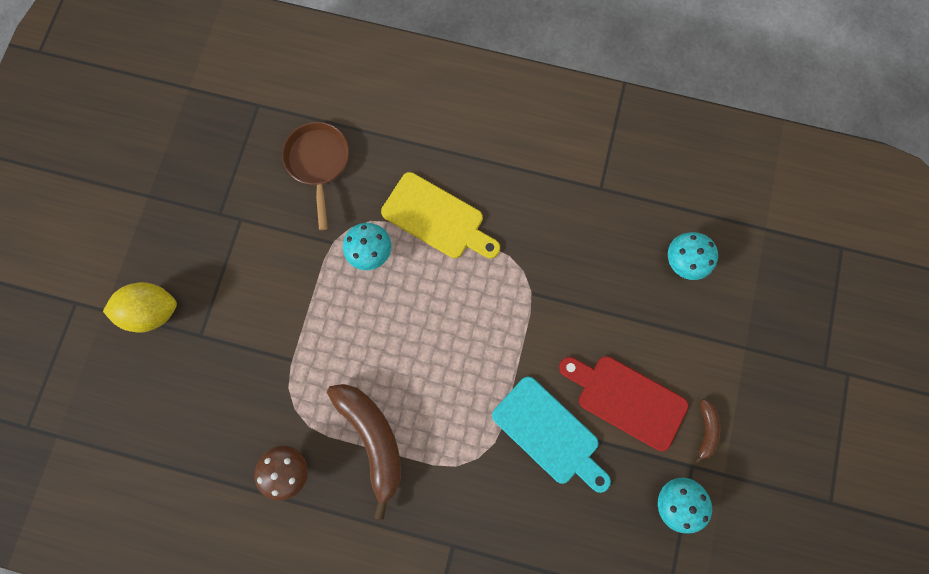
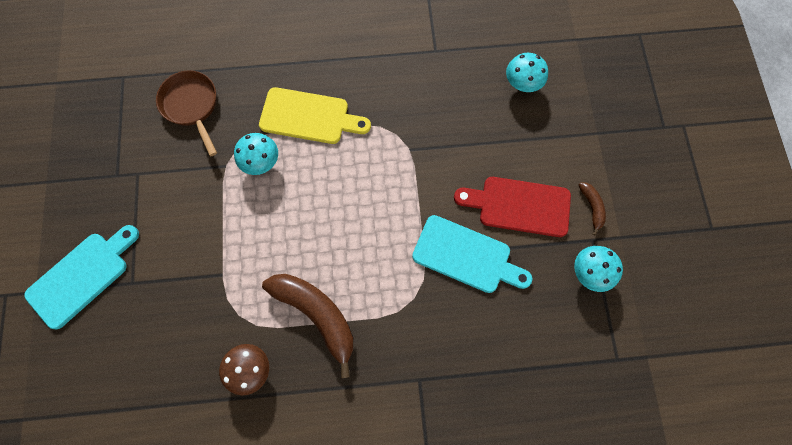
camera: 20 degrees left, 5 degrees down
(154, 310) = (82, 276): yellow lemon -> turquoise cutting board

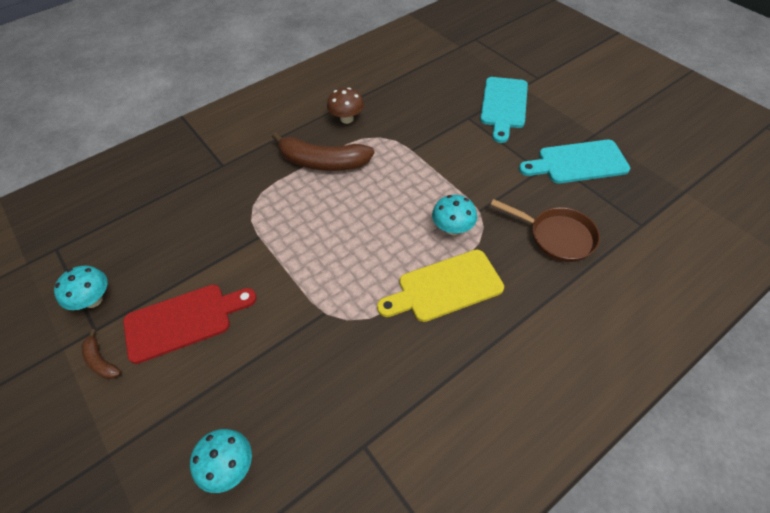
camera: 150 degrees right, 20 degrees down
(466, 256) = (220, 254): turquoise cutting board -> turquoise cutting board (578, 162)

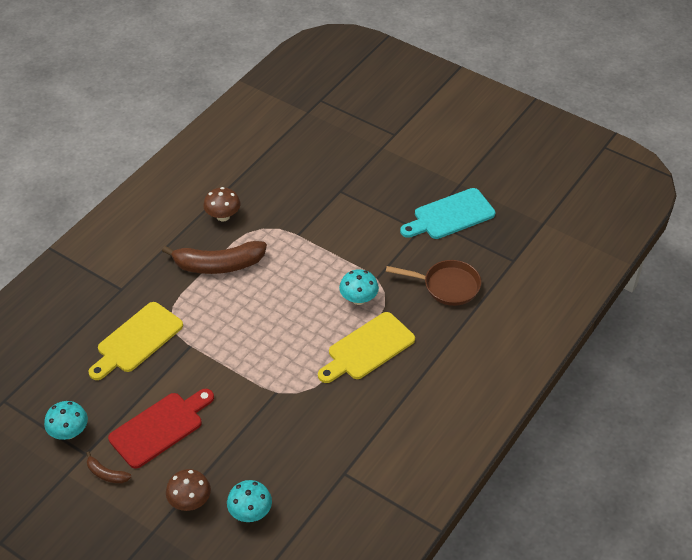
camera: 20 degrees left, 5 degrees down
(168, 427) = (190, 501): none -> brown mushroom
(210, 218) = (137, 340): none -> yellow cutting board
(503, 105) = (370, 171): turquoise cutting board -> none

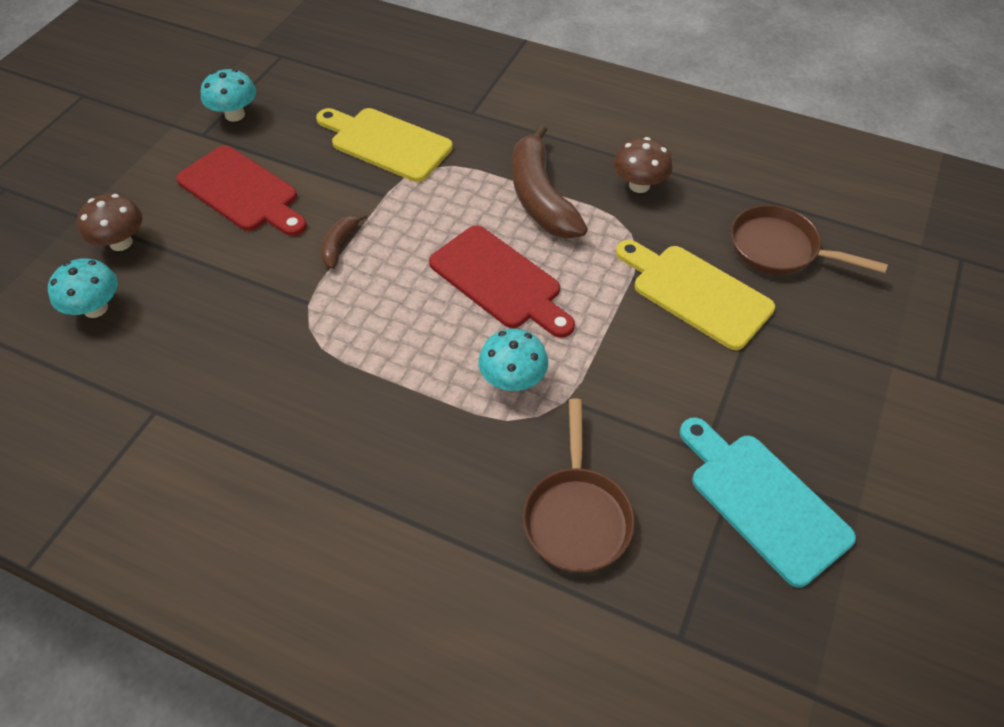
camera: 80 degrees right, 5 degrees up
(106, 474) = (171, 158): brown banana -> brown banana (339, 245)
(283, 295) = (499, 281): none -> red cutting board
(294, 167) = (780, 249): none -> brown pan
(368, 348) = (407, 408): yellow cutting board -> yellow cutting board (696, 293)

